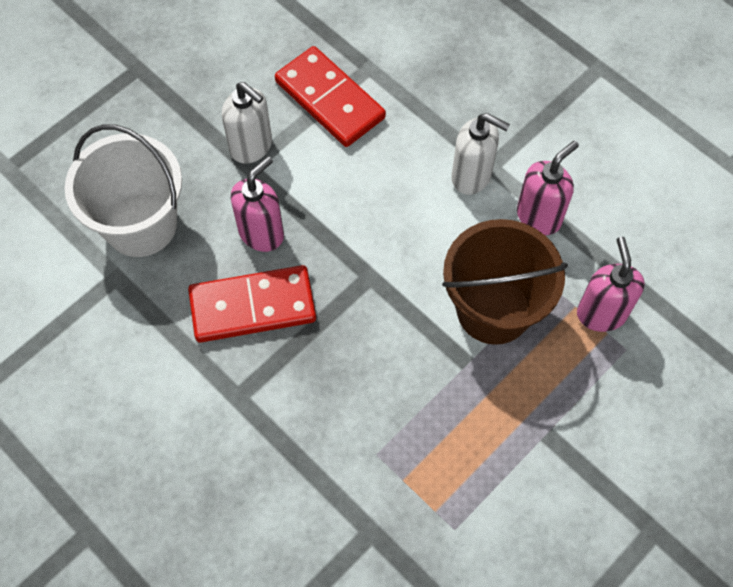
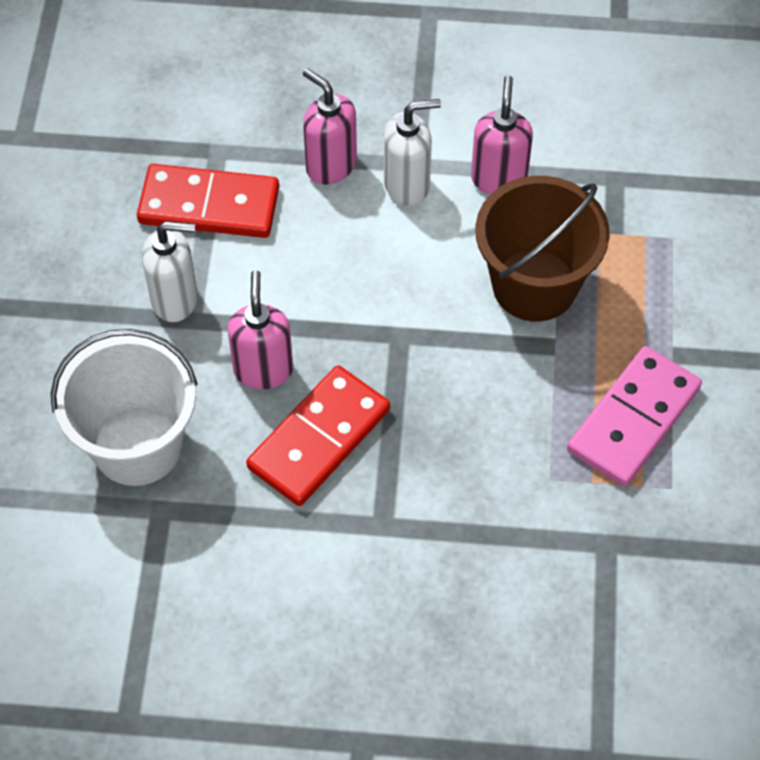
camera: 40 degrees left, 5 degrees down
(473, 458) = (633, 419): none -> pink domino
(601, 313) = (625, 223): pink soap dispenser -> pink soap dispenser (330, 165)

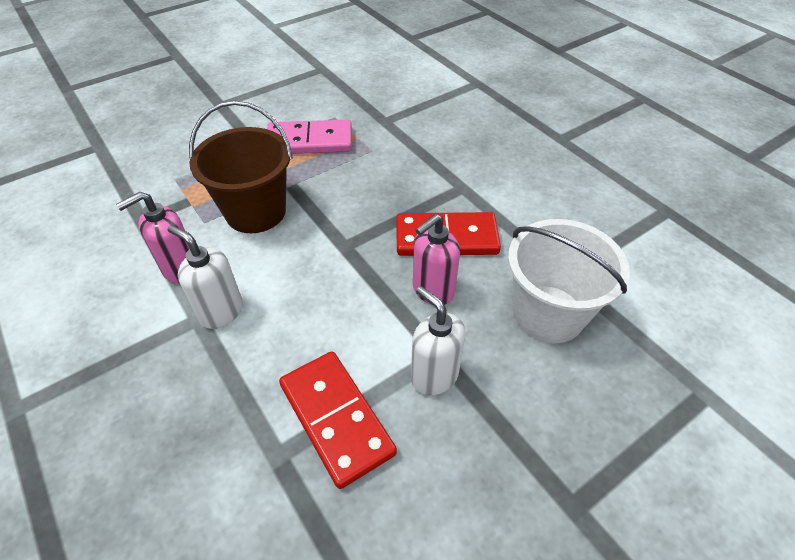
camera: 130 degrees left, 10 degrees down
(330, 165) = (235, 367): pink soap dispenser -> none

